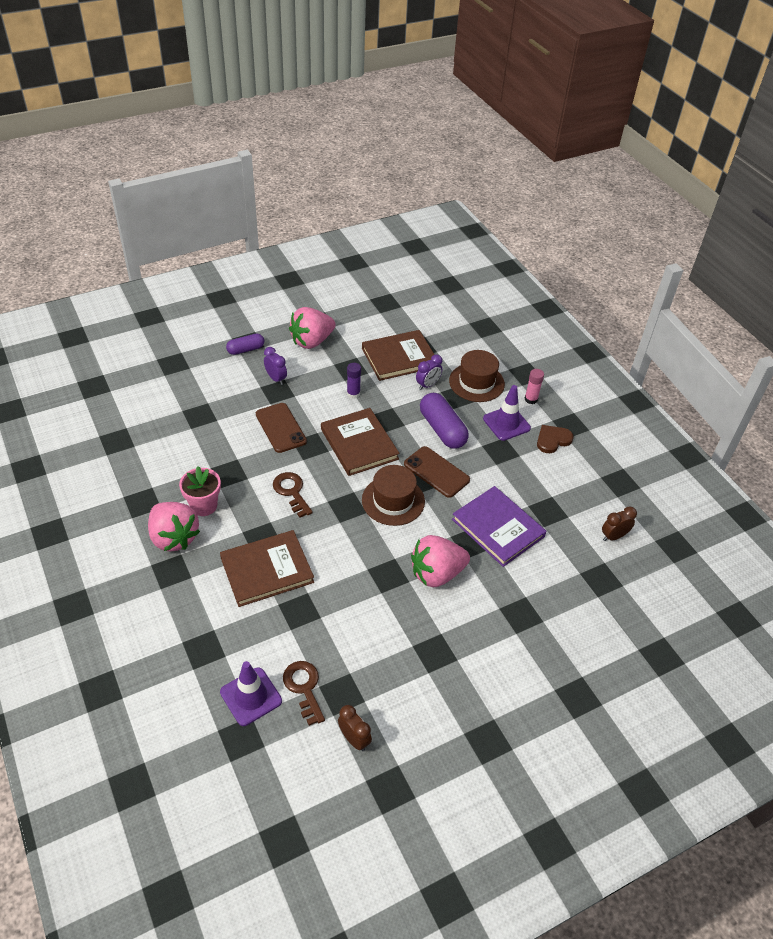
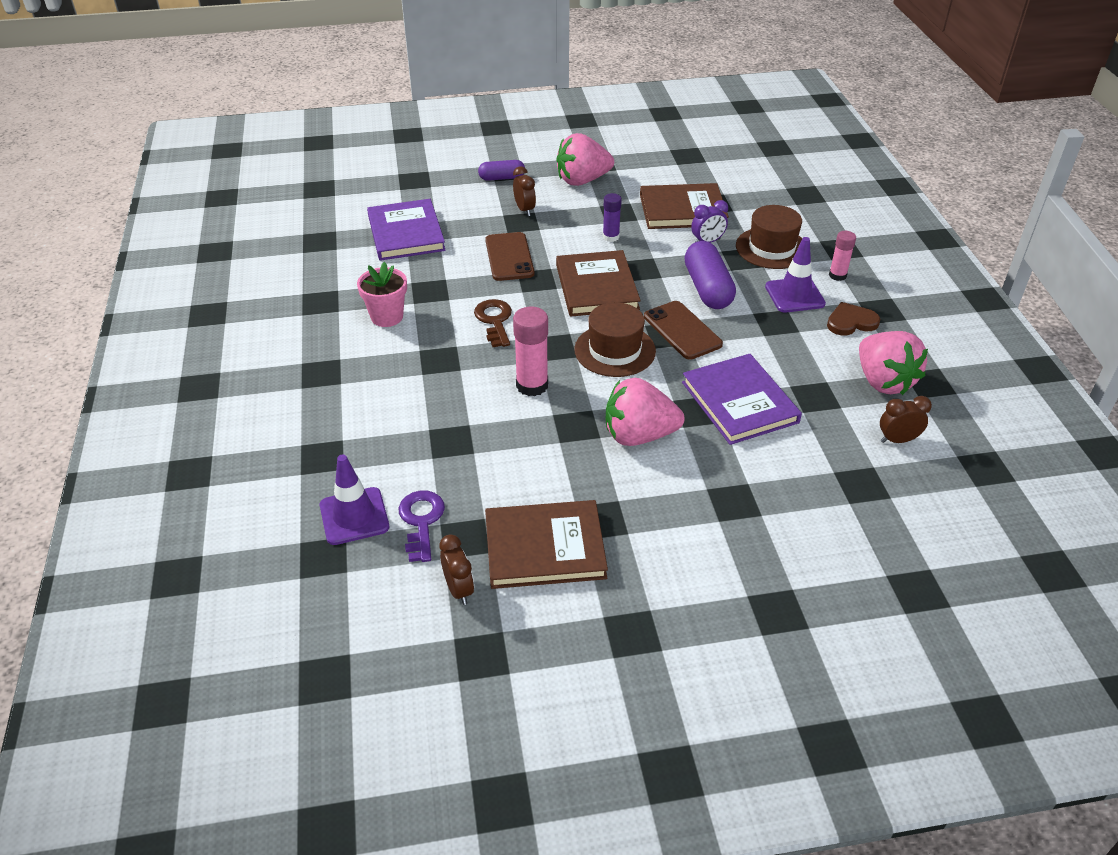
camera: 20 degrees right, 5 degrees down
(174, 537) = (339, 341): pink strawberry -> pink strawberry (883, 381)
(187, 419) = (406, 233): none -> purple book
(267, 570) = (431, 393): brown book -> brown book (545, 548)
(276, 379) = (524, 210): purple clock -> brown clock
(304, 688) = (421, 521): brown key -> purple key
(342, 546) = (532, 385): none -> pink glue stick

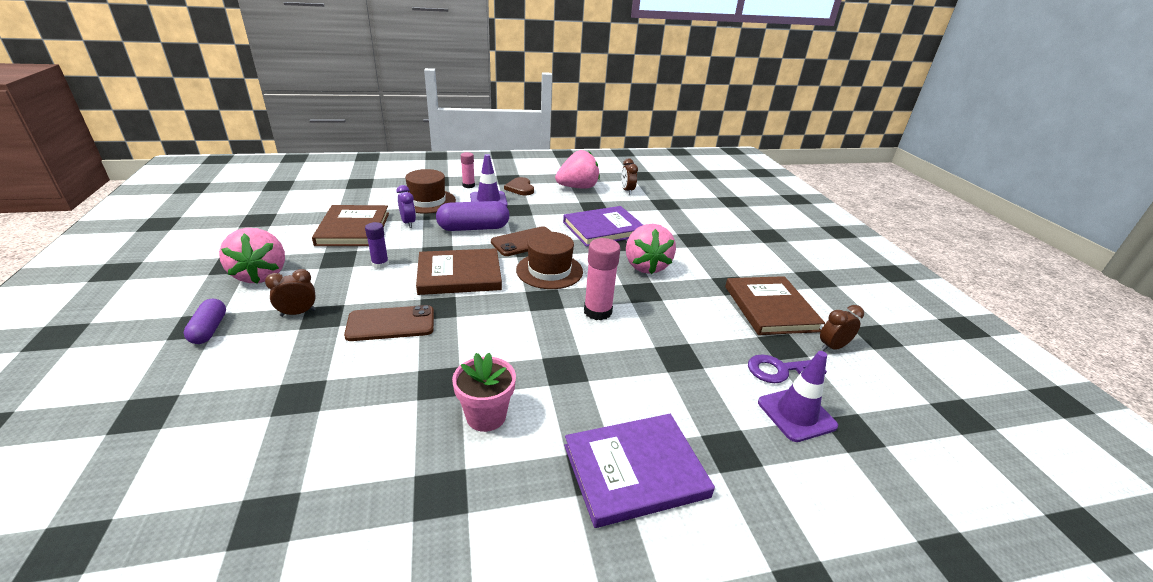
camera: 95 degrees left, 10 degrees down
(406, 233) = (297, 411): purple book -> purple book (635, 470)
(494, 321) = (503, 333): brown key -> none

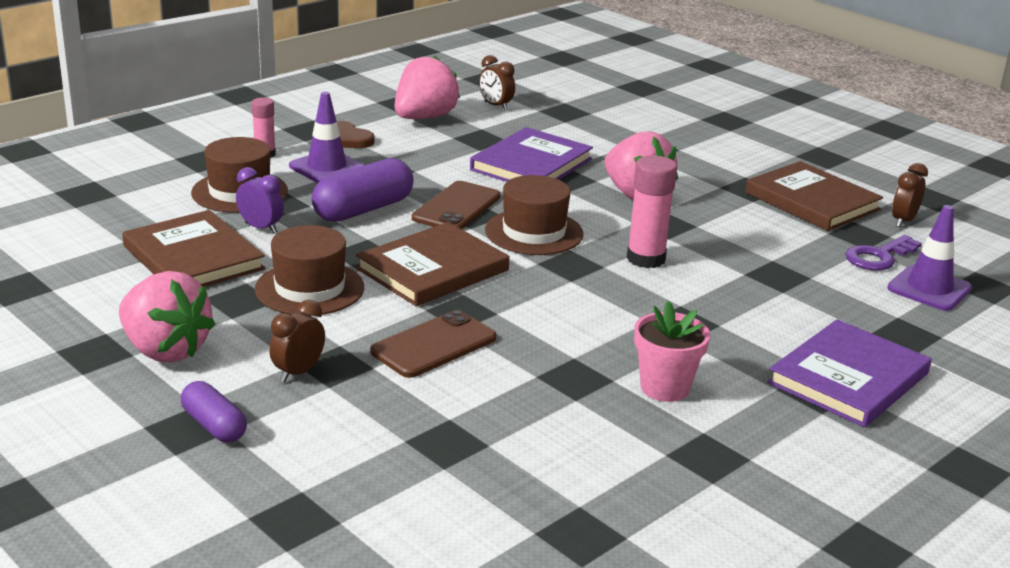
camera: 30 degrees left, 5 degrees down
(380, 264) = (309, 288): purple glue stick -> brown hat

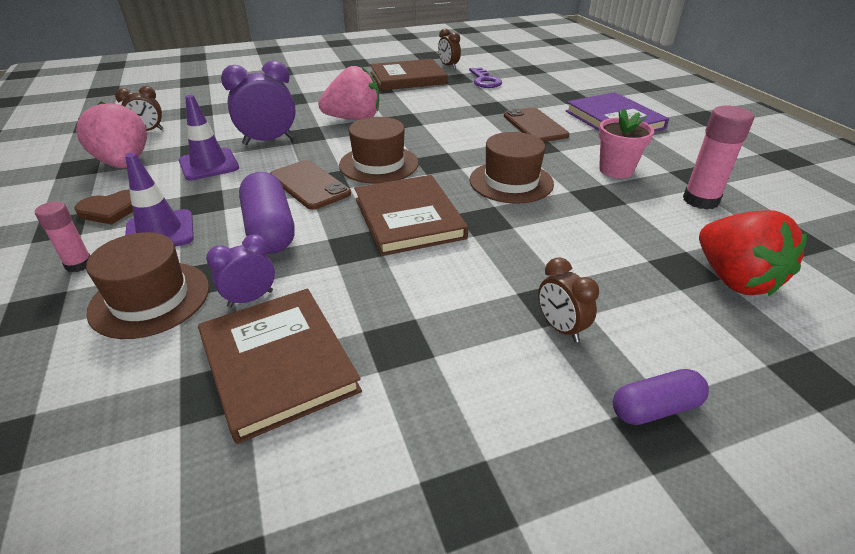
camera: 65 degrees left, 10 degrees up
(165, 350) = (486, 425): pink strawberry -> none
(193, 257) = (278, 363): brown book -> brown book turned 75 degrees clockwise
(309, 288) = (402, 290): brown hat -> brown hat (511, 182)
(434, 345) = (534, 243): brown phone -> brown phone (535, 126)
(447, 477) = (734, 279): none -> red strawberry
(531, 164) = (268, 141): purple book -> purple clock
(646, 259) = (446, 137): pink glue stick -> pink glue stick (700, 200)
(929, 288) = (525, 80): purple traffic cone -> purple traffic cone (209, 165)

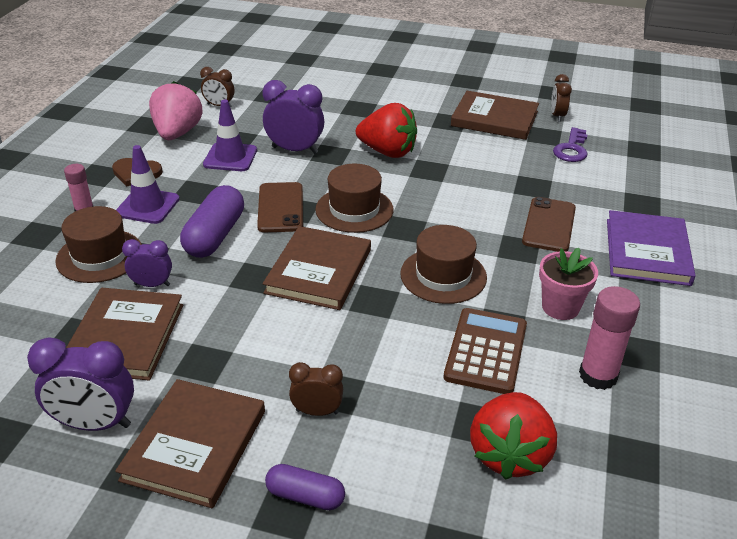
camera: 35 degrees right, 0 degrees up
(351, 479) = (95, 424): none -> purple clock
(354, 119) = (387, 152): pink strawberry -> red strawberry
(493, 428) = (194, 445): none -> brown book
(560, 328) = (317, 411): brown clock -> brown clock turned 90 degrees clockwise
(613, 218) = (485, 351): none -> brown calculator

